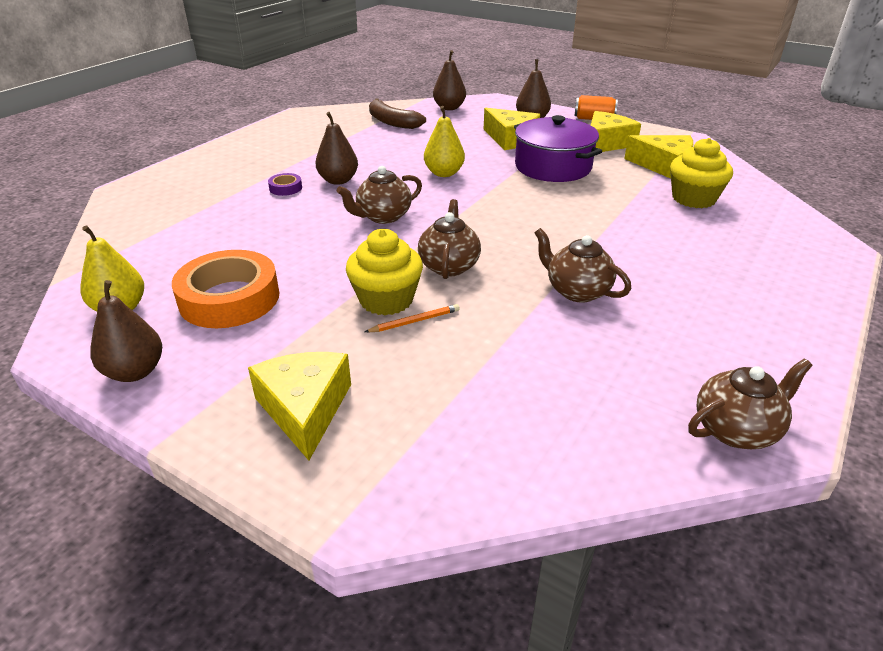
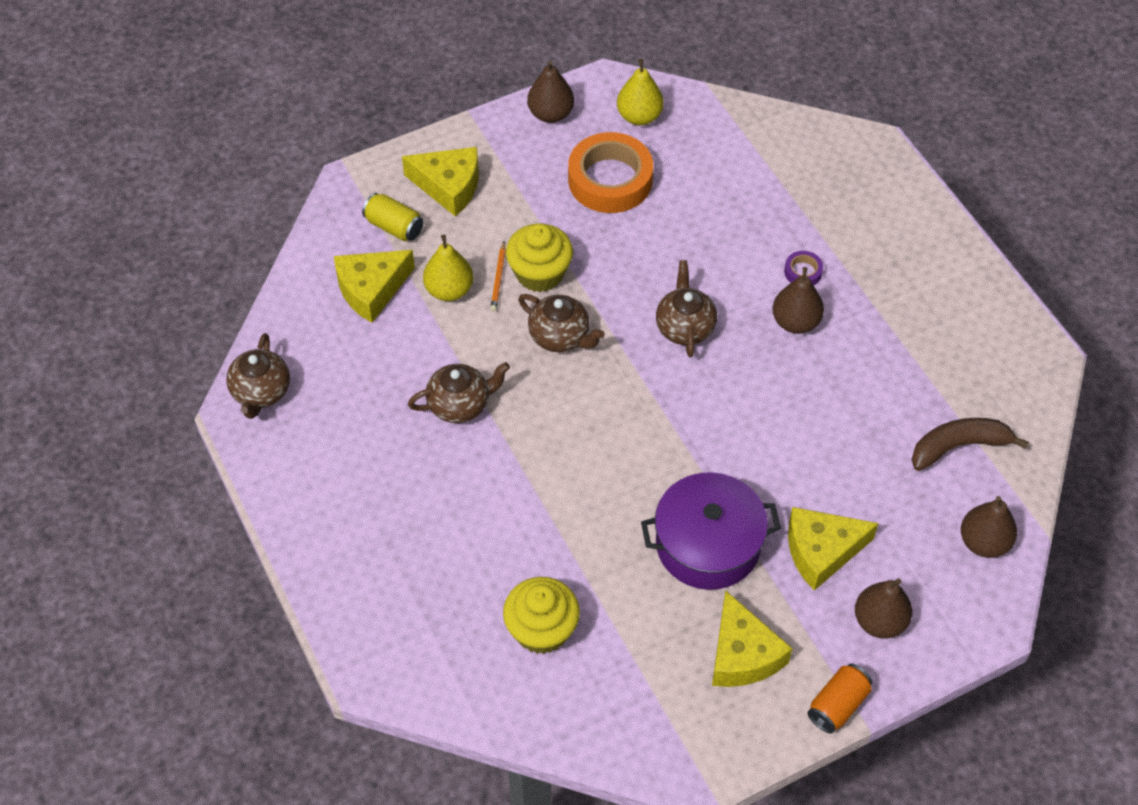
camera: 120 degrees right, 20 degrees up
(404, 429) = (394, 227): none -> yellow can
(444, 173) = (756, 425): yellow pear -> yellow pear (449, 290)
(663, 166) = (637, 668): yellow cheese -> yellow cheese (371, 289)

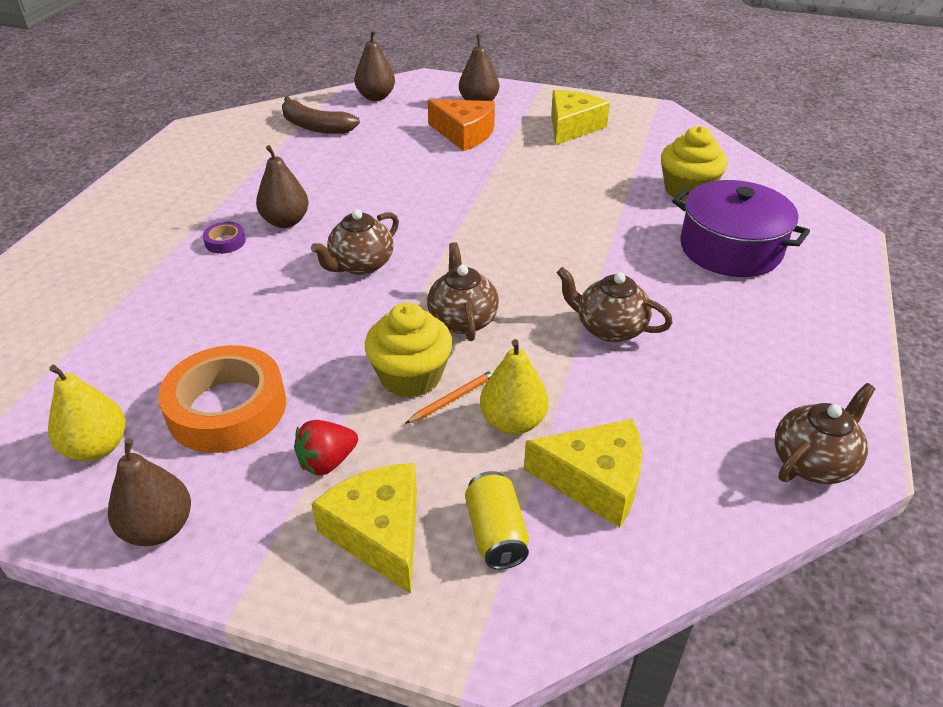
camera: 135 degrees left, 15 degrees down
(518, 196) = (327, 462): none -> red strawberry
(708, 544) = (526, 167): purple pot -> purple pot (730, 248)
(821, 551) = (464, 134): yellow cheese -> orange cheese
(838, 705) = (547, 94): orange can -> none

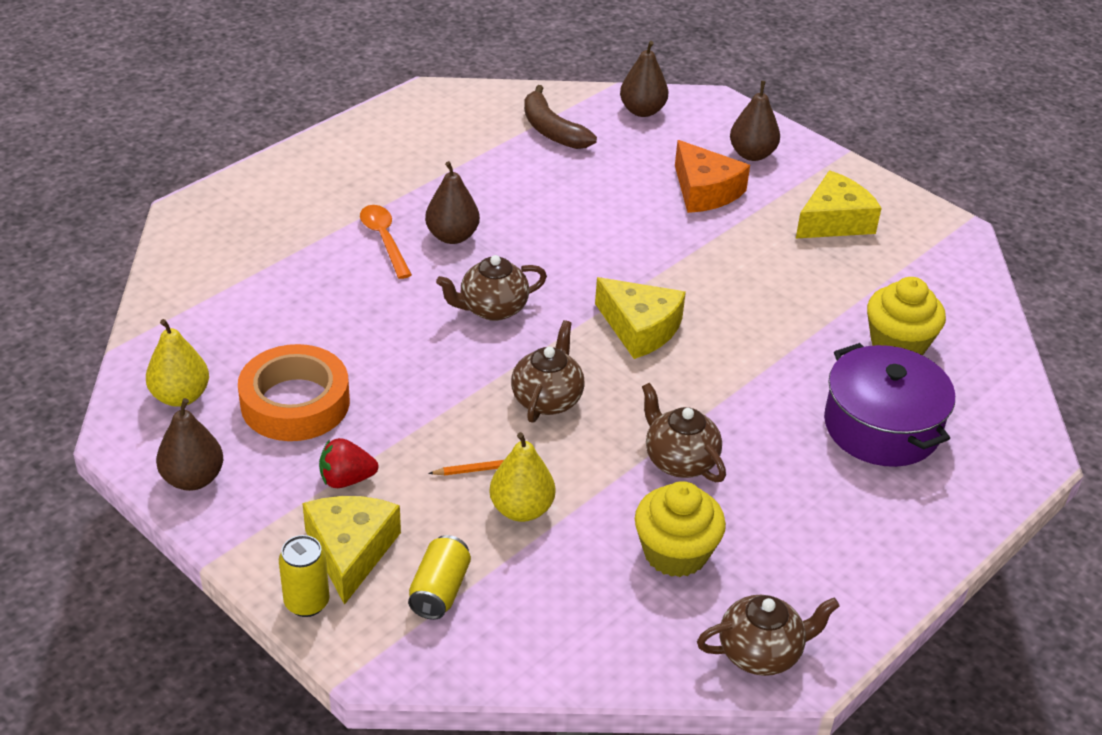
camera: 25 degrees right, 0 degrees up
(225, 242) = (384, 239): purple tape -> orange spoon
(369, 610) = (307, 602): none -> yellow can
(410, 376) = (463, 434): yellow cupcake -> yellow cupcake (675, 553)
(595, 481) = (552, 586): yellow cheese -> yellow cheese (640, 328)

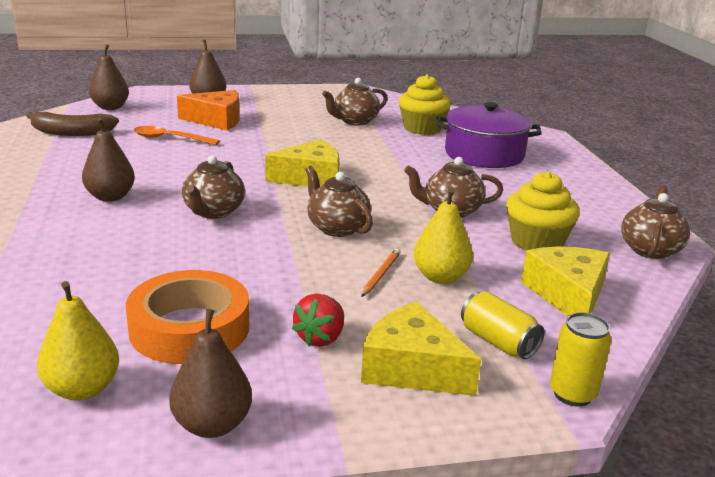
camera: 55 degrees left, 15 degrees down
(307, 602) = (456, 416): yellow can -> yellow can (572, 394)
(384, 239) = (62, 220): orange spoon -> orange spoon (169, 139)
(834, 221) = (300, 106): yellow cheese -> yellow cheese (568, 295)
(844, 283) = (355, 121): none -> brown teapot

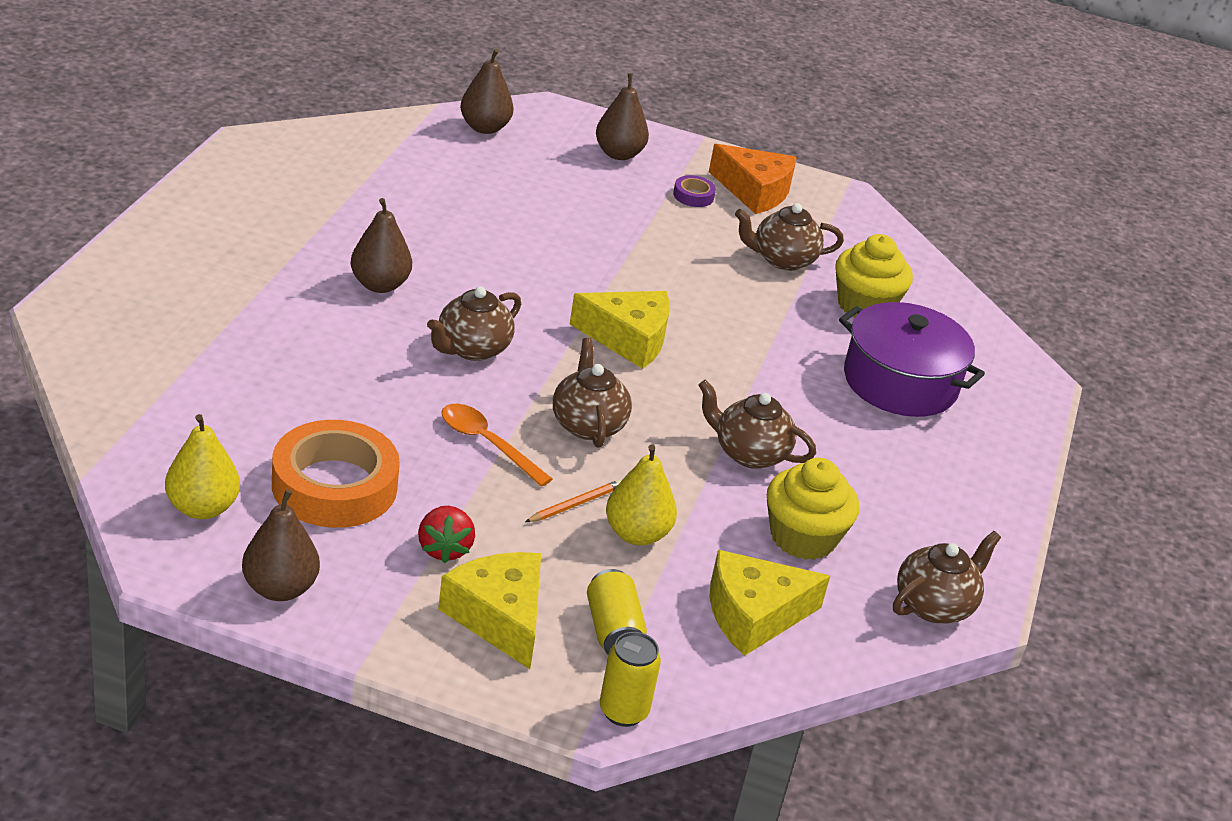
camera: 25 degrees right, 10 degrees up
(71, 132) = (407, 161): brown banana -> none
(169, 139) = (514, 211): orange spoon -> orange spoon (487, 443)
(216, 120) = (599, 196): orange cheese -> orange cheese (754, 191)
(272, 108) = (693, 196): none -> purple tape
(320, 338) = (444, 549): red strawberry -> red strawberry turned 60 degrees counterclockwise
(568, 295) = (754, 615): yellow cheese -> yellow cheese turned 135 degrees counterclockwise

